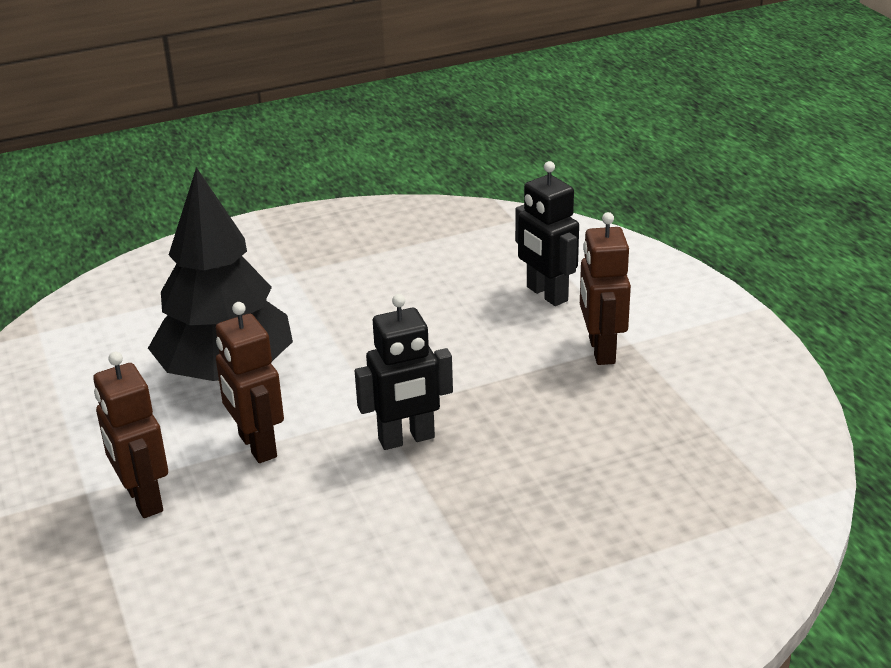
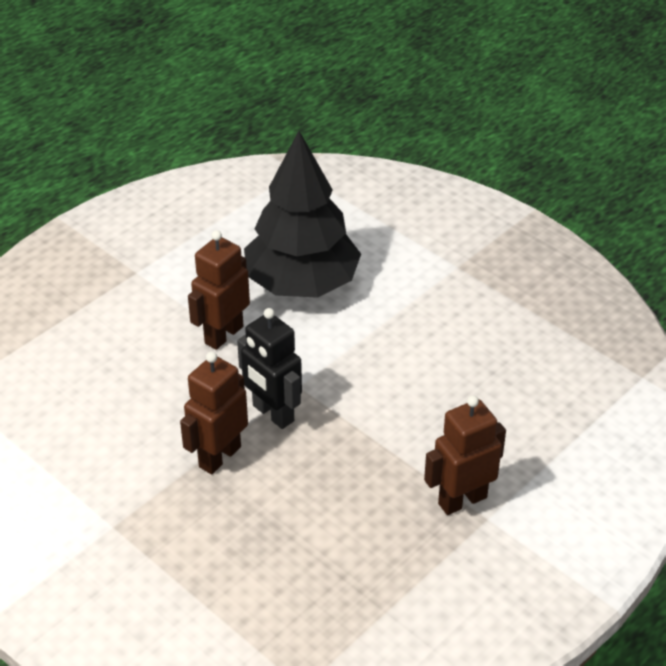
camera: 65 degrees right, 10 degrees up
(143, 499) = (141, 302): brown robot -> brown robot (219, 456)
(546, 294) = (528, 437): black robot -> none

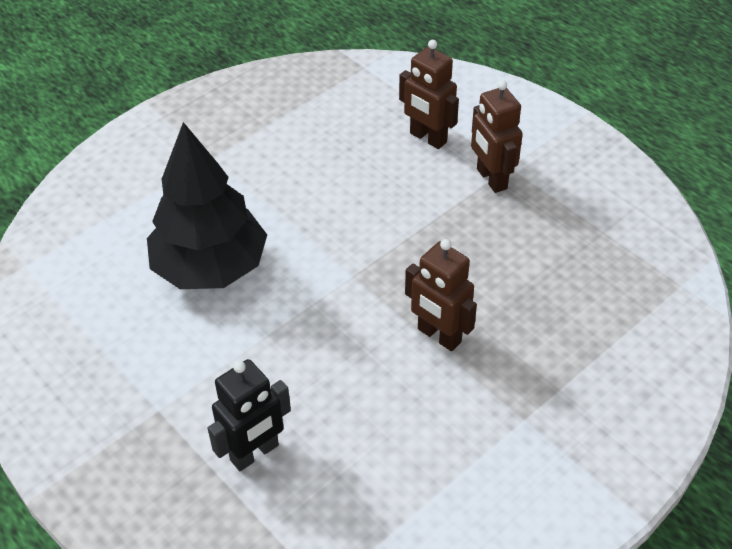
camera: 85 degrees left, 5 degrees up
(223, 334) = (274, 331): brown robot -> brown robot (427, 138)
(272, 413) = (387, 295): black robot -> black robot (255, 453)

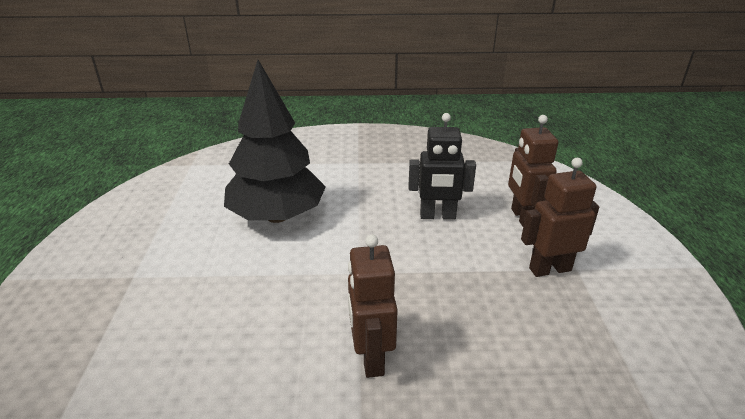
camera: 40 degrees right, 15 degrees down
(255, 453) = (137, 346): black robot -> black robot (437, 216)
(491, 179) = (549, 269): brown robot -> brown robot turned 60 degrees clockwise

